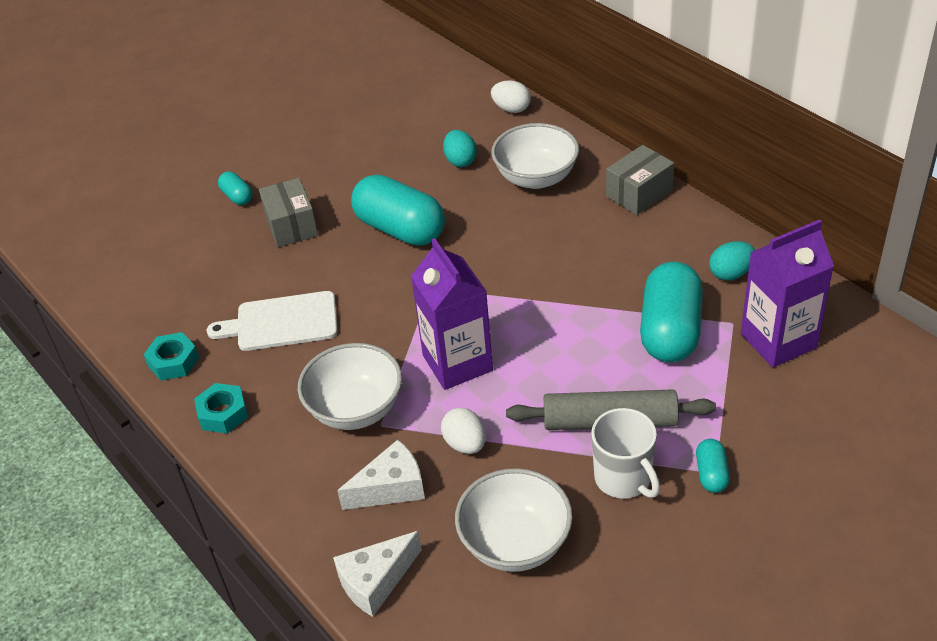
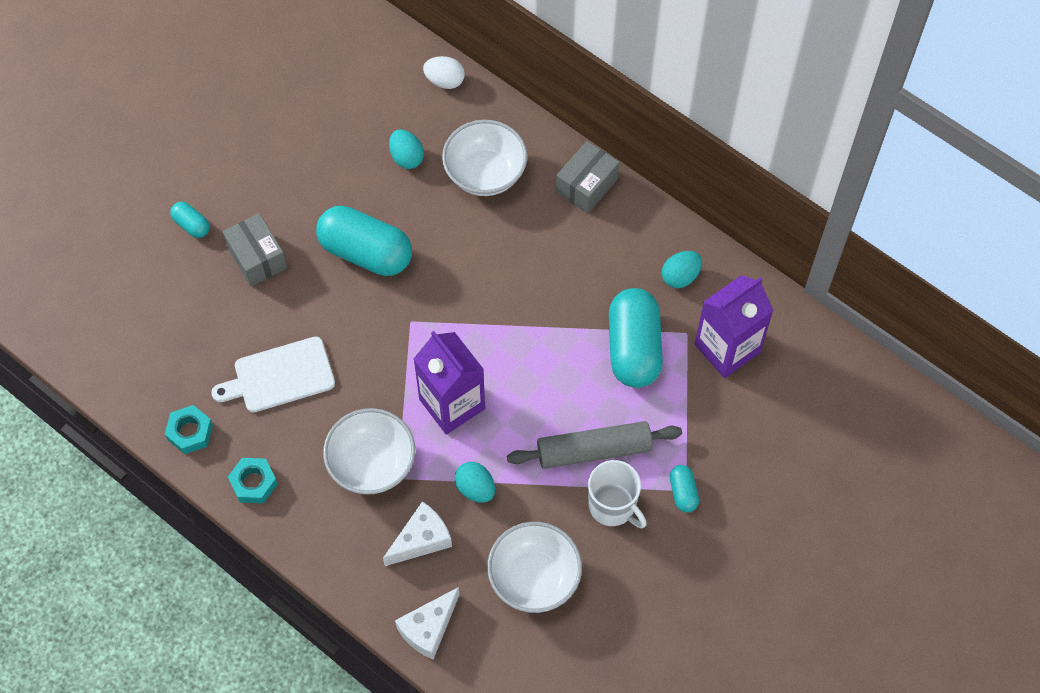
camera: 15 degrees left, 20 degrees up
(465, 444) = (475, 488): white egg -> turquoise egg

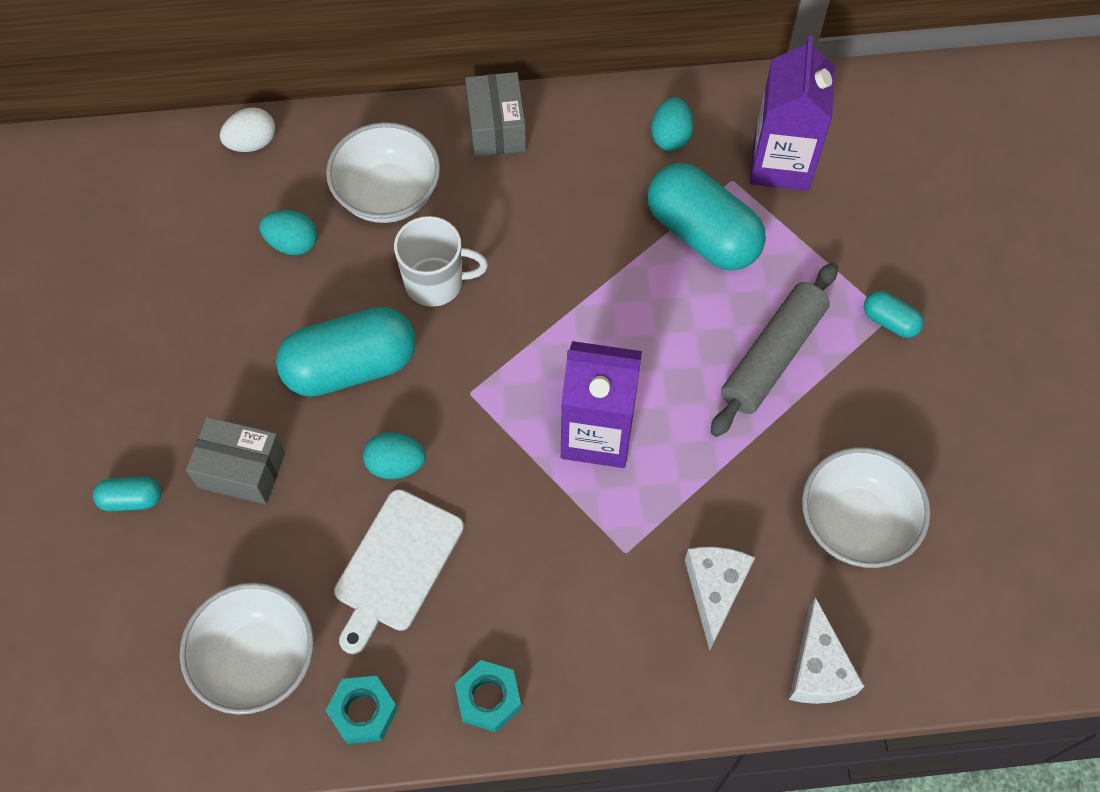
camera: 45 degrees left, 0 degrees up
(372, 464) = (585, 564): white bowl -> white bowl (257, 660)
(475, 488) = (708, 492): turquoise egg -> turquoise egg (396, 464)
(613, 506) = (846, 390): white mug -> white mug (436, 282)

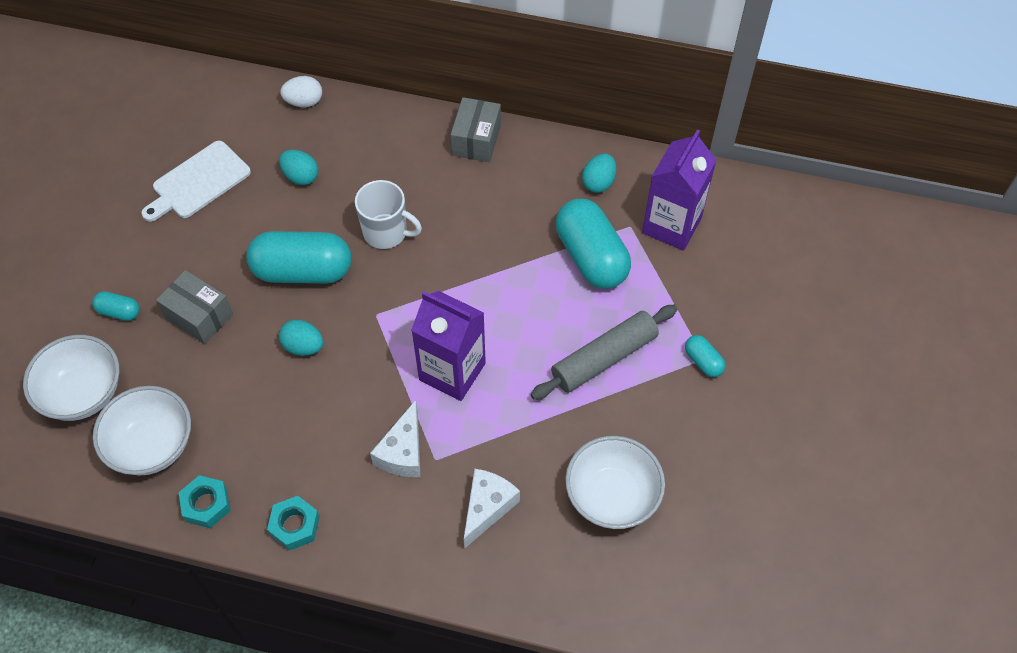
camera: 20 degrees right, 5 degrees down
(388, 195) = (380, 163): white bowl -> white bowl (83, 393)
(396, 565) = (272, 414): white cutting board -> white cutting board (198, 182)
(818, 669) = (537, 589): white cheese -> white cheese (403, 452)

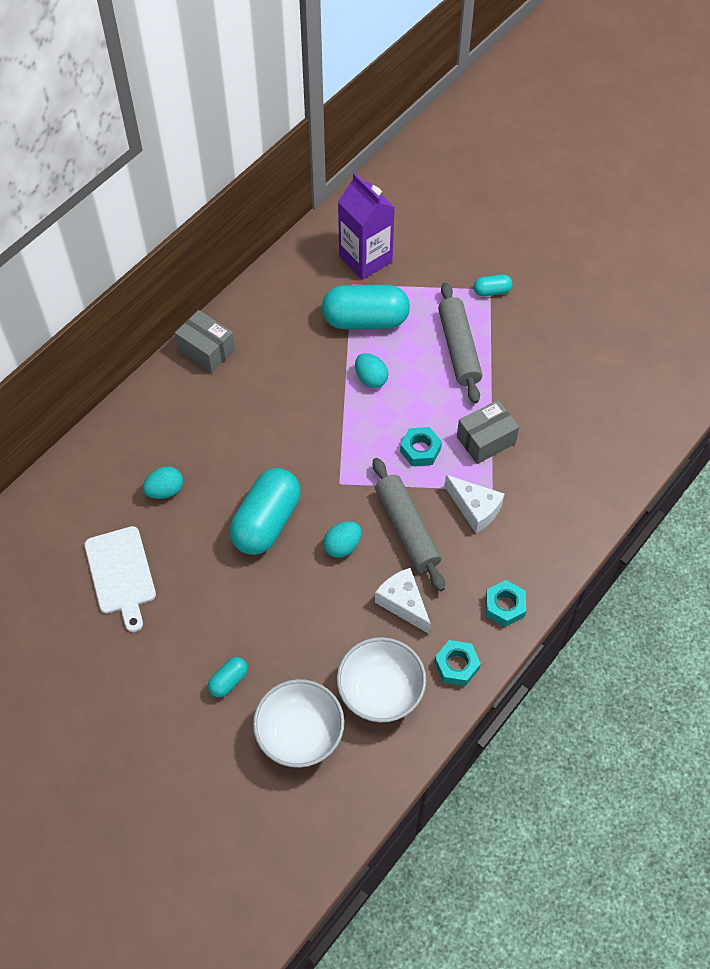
camera: 65 degrees left, 0 degrees up
(199, 316) = (269, 616): grey box -> grey box (486, 440)
(304, 102) = (82, 460): white egg -> none
(349, 396) = (407, 529): none -> grey rolling pin
(386, 232) = (262, 447): white mug -> none
(452, 371) = (420, 450): purple carton -> turquoise nut
(487, 508) = (547, 470): white cheese -> white cheese (403, 603)
(598, 182) = (299, 287): turquoise egg -> turquoise egg (371, 379)
(612, 496) = (573, 390): white bowl -> none

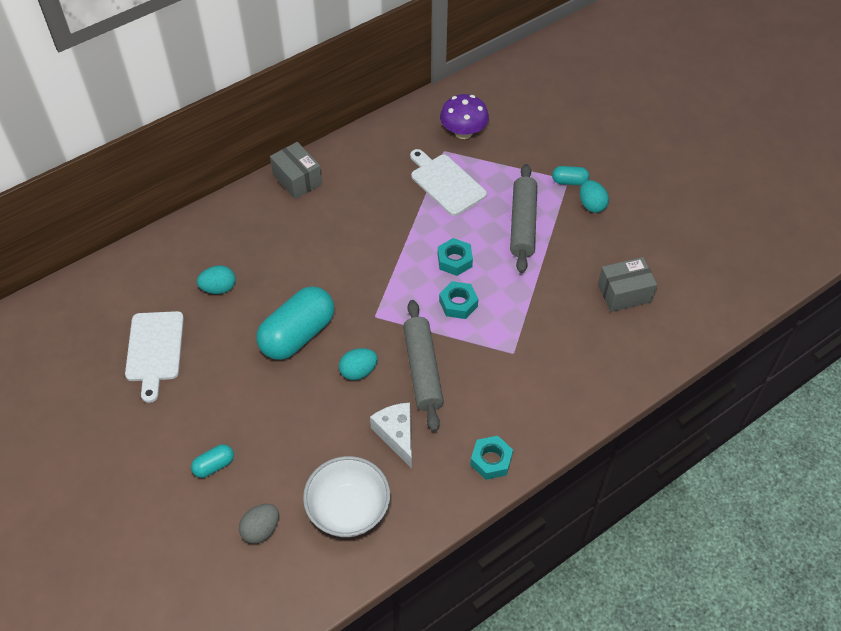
camera: 15 degrees right, 5 degrees down
(300, 734) = (261, 530): white bowl -> grey egg
(365, 259) = (463, 132): purple carton -> purple mushroom
(365, 320) = (446, 183): turquoise capsule -> white cutting board
(371, 379) = (434, 233): turquoise egg -> turquoise egg (591, 205)
(456, 665) = (427, 504): turquoise nut -> turquoise nut (454, 260)
(475, 509) = (491, 366): white cheese -> none
(486, 440) = (522, 308): grey box -> grey box (624, 293)

